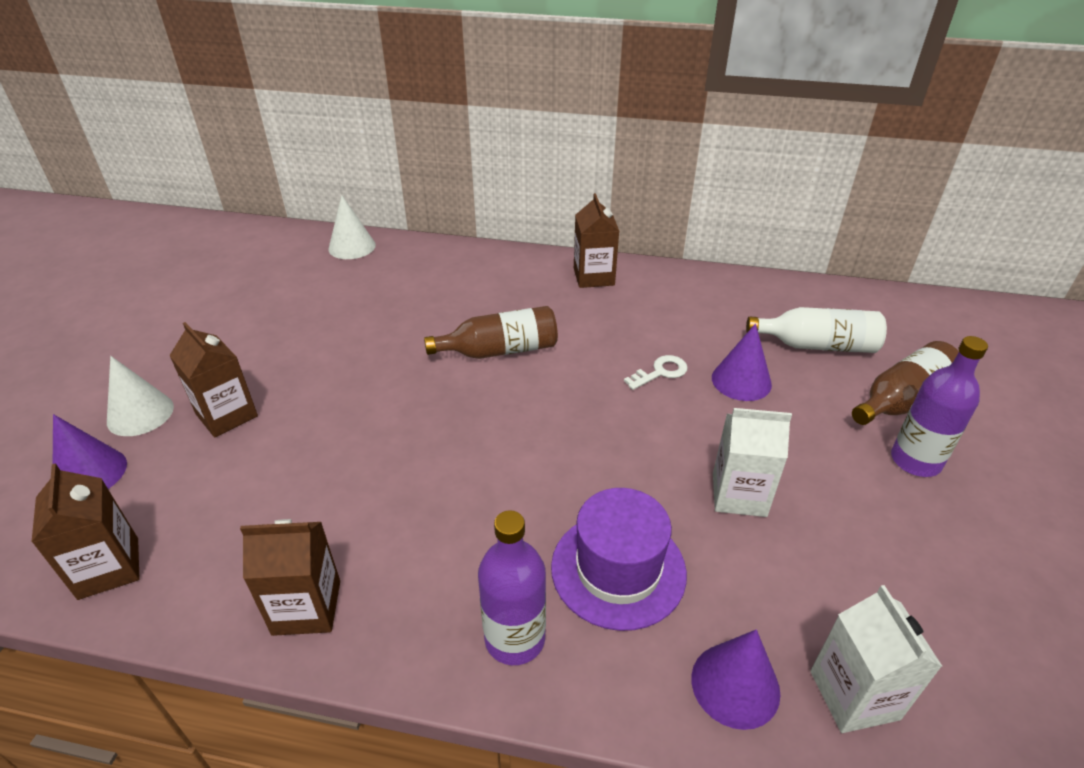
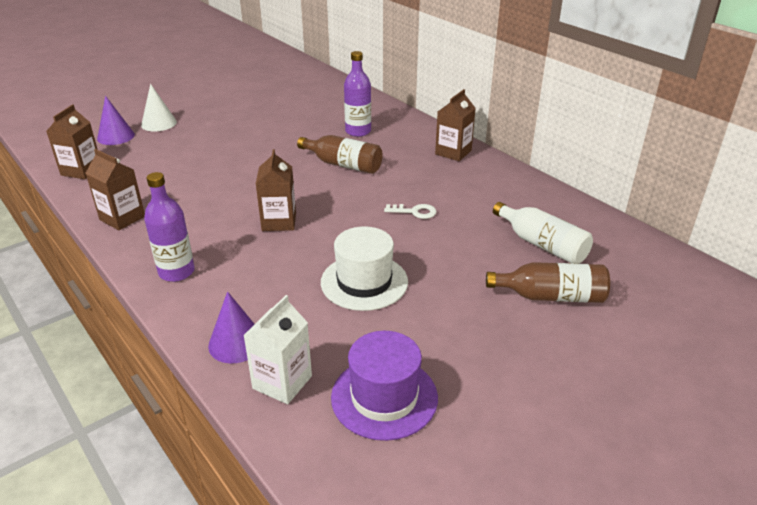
camera: 40 degrees right, 5 degrees down
(227, 415) = (188, 138): brown carton -> brown carton (279, 222)
(352, 247) = (341, 90): white cone -> none
(618, 569) = (256, 275): purple hat -> purple hat (384, 397)
(739, 494) = (364, 282): white carton -> white hat
(741, 381) = (457, 237): purple cone -> none
(915, 461) = (500, 326): purple bottle -> purple bottle (358, 131)

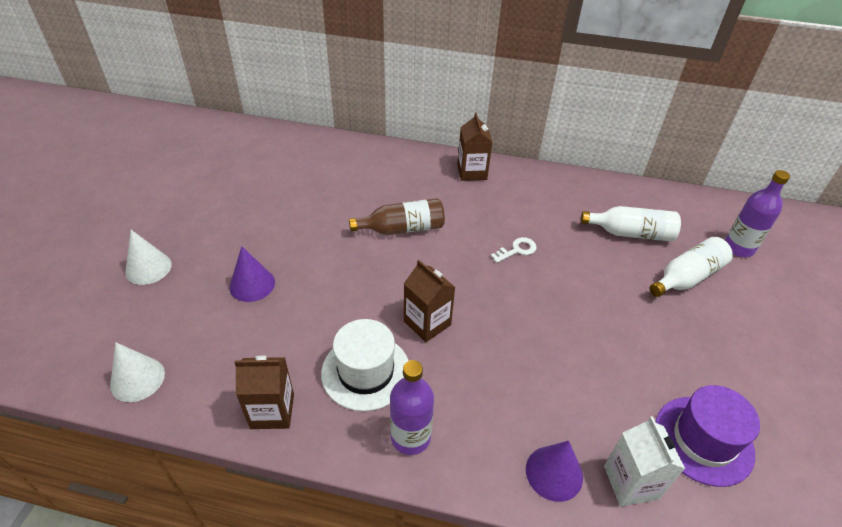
camera: 40 degrees left, 10 degrees up
(81, 170) = (137, 379): brown carton -> white cone
(116, 136) = (117, 311): purple cone -> purple cone (252, 284)
(358, 131) = (369, 184): purple bottle -> purple bottle (738, 248)
(364, 282) = (566, 343): white hat -> white hat (366, 371)
(551, 296) = (687, 277): brown bottle -> white bottle

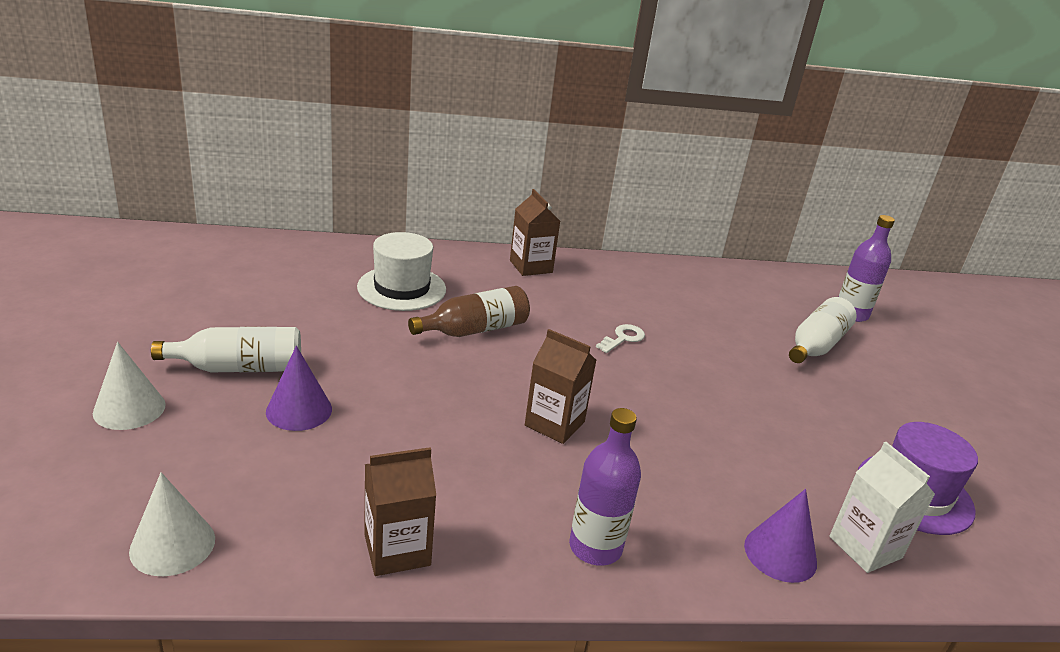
camera: 20 degrees left, 15 degrees down
(366, 371) = (503, 486): white hat -> white hat (402, 288)
(631, 233) = (738, 311): white bottle -> white bottle (239, 368)

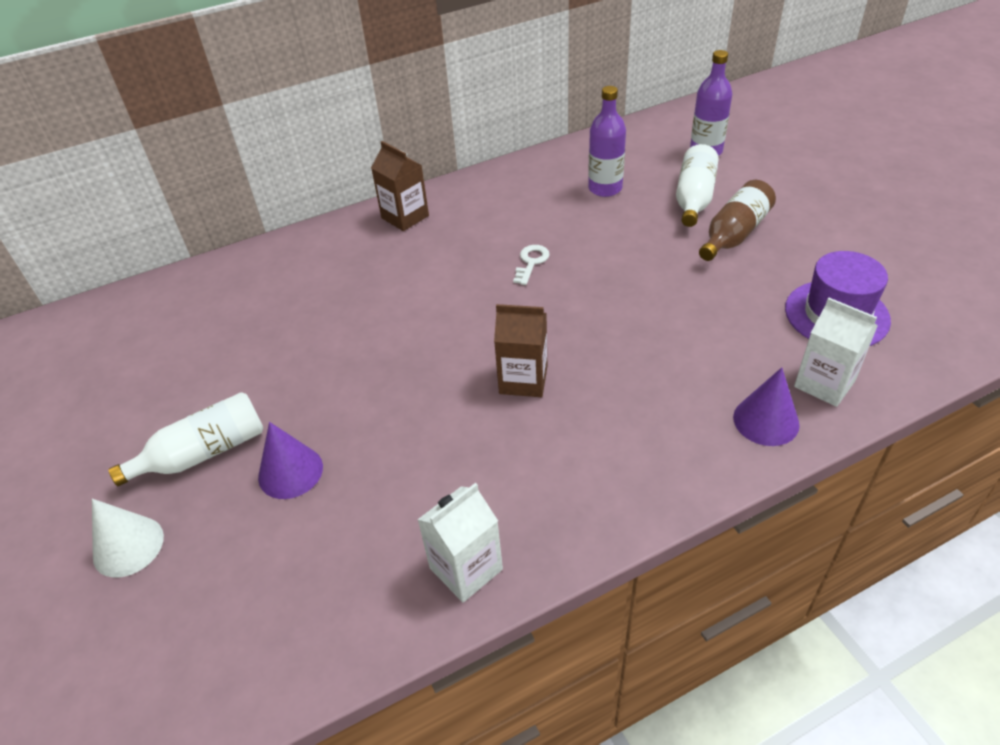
camera: 15 degrees left, 15 degrees up
(172, 545) = (269, 662): white cone -> none
(397, 550) = (466, 568): brown carton -> white carton
(402, 288) = (300, 294): white hat -> none
(474, 330) = (396, 311): brown bottle -> brown bottle (734, 234)
(595, 547) = (623, 485): purple bottle -> purple bottle (605, 188)

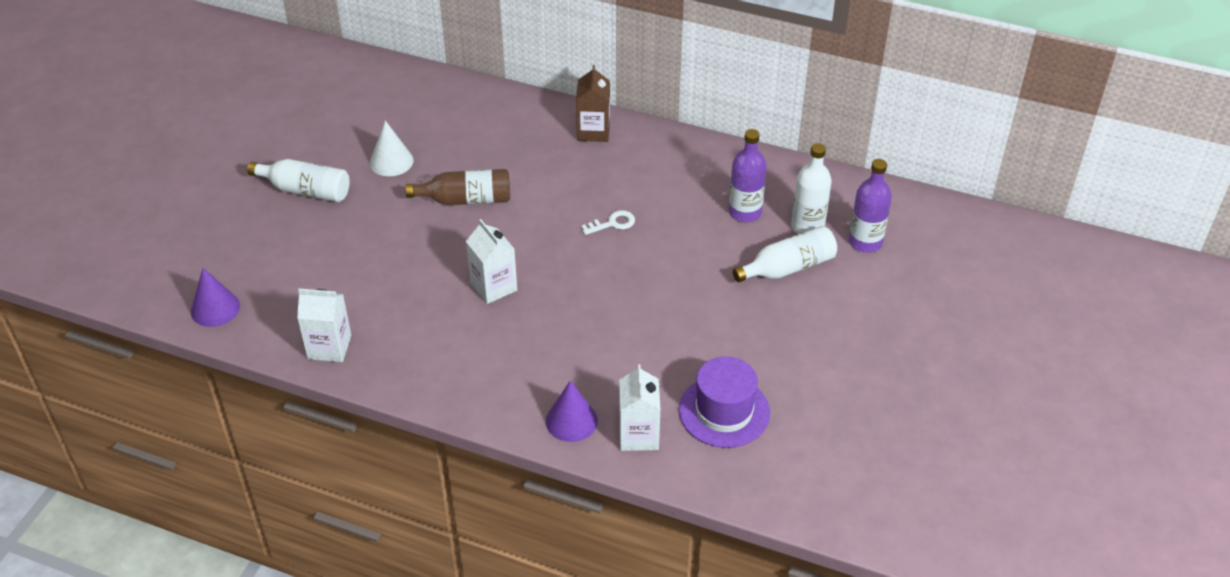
camera: 45 degrees right, 0 degrees up
(128, 546) = (224, 209): white cone -> white cone (391, 161)
(290, 472) = (326, 234): purple cone -> purple cone (215, 308)
(523, 380) = (493, 287): brown carton -> white carton
(658, 168) = (807, 227): none -> white bottle
(734, 234) = (764, 312): brown bottle -> brown bottle (466, 200)

